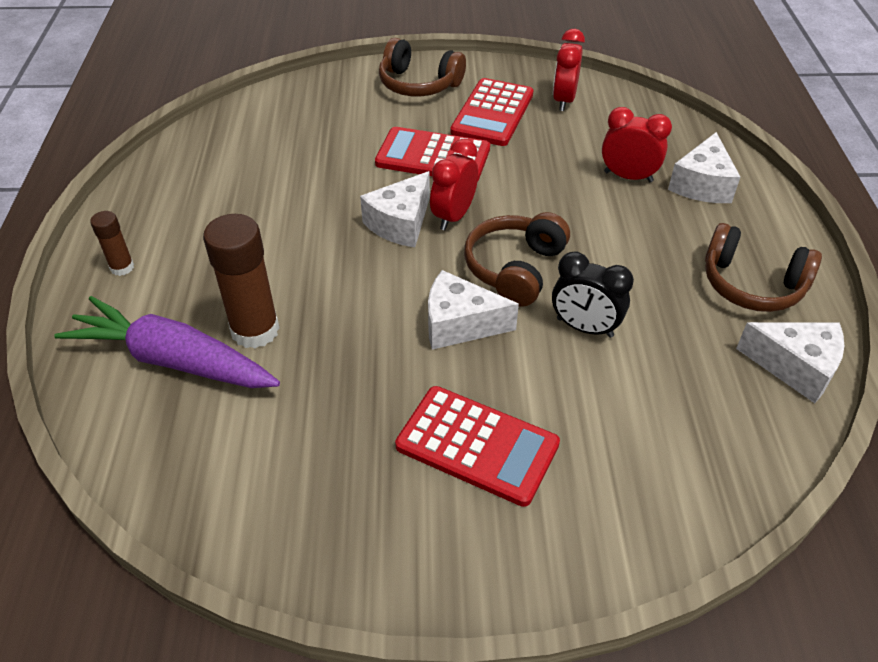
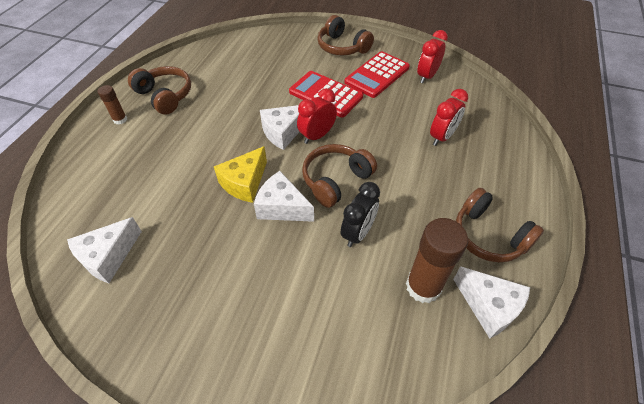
camera: 20 degrees right, 5 degrees up
(173, 360) = (114, 182): purple carrot -> none
(176, 215) = (165, 96): none -> brown headphones
(255, 330) = (166, 177): brown glue stick -> brown glue stick (423, 287)
(384, 306) = (244, 183): none -> yellow cheese
(477, 445) = (248, 292): red calculator -> none
(584, 328) = (358, 233): black clock -> black clock turned 105 degrees counterclockwise
(628, 176) = (442, 137): red clock -> red clock turned 90 degrees clockwise
(702, 184) = (490, 155): white cheese -> white cheese (108, 257)

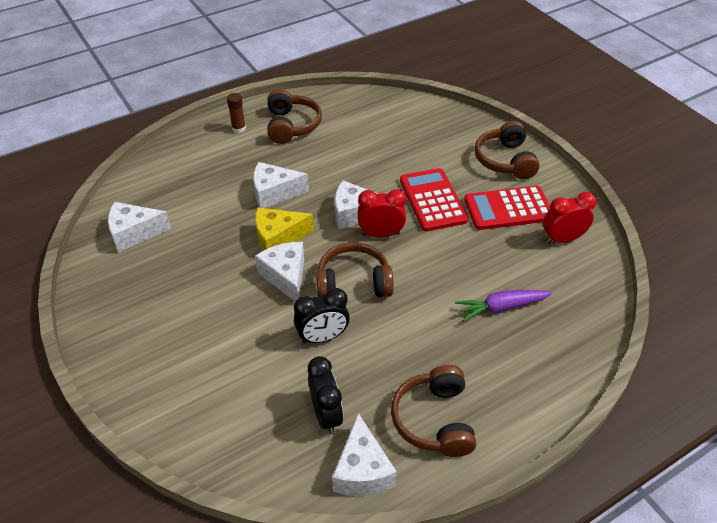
camera: 40 degrees right, 5 degrees down
(205, 151) = (274, 193): none -> white cheese
(423, 287) = (326, 415): brown glue stick -> black clock
(442, 137) = (501, 307): red clock -> purple carrot

